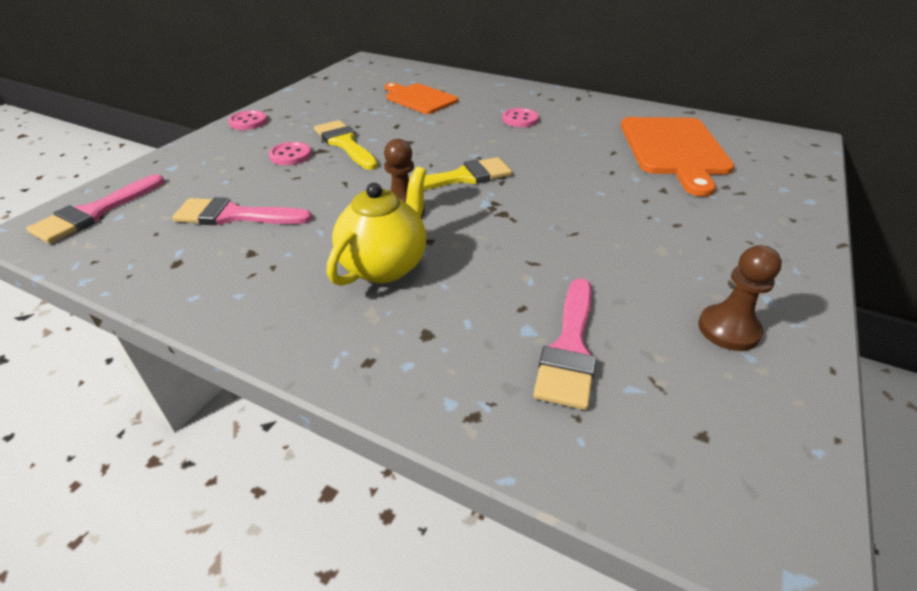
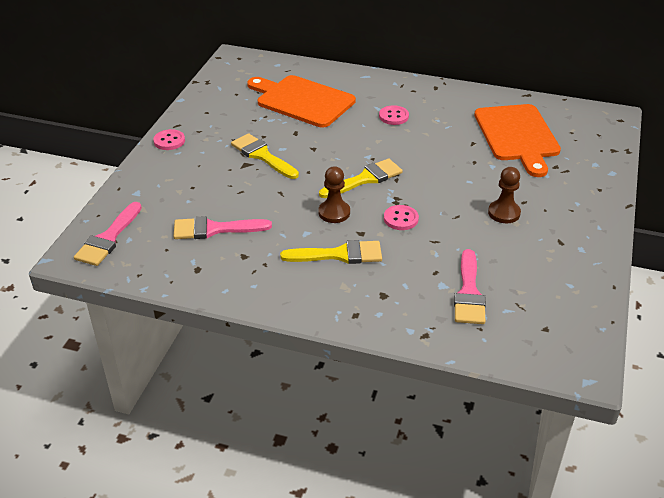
camera: 10 degrees left, 0 degrees up
(290, 155) = (225, 172): pink button -> pink button (401, 219)
(385, 266) = (339, 255): yellow teapot -> yellow brush
(419, 98) = (302, 100): orange cutting board -> orange cutting board, size x1.56
(728, 329) = (558, 270): brown pawn -> brown pawn (504, 213)

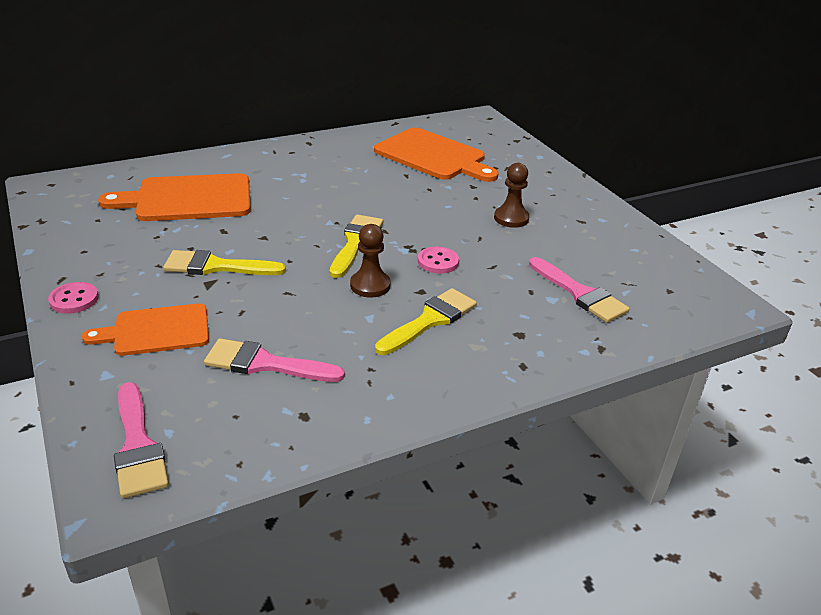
camera: 45 degrees left, 5 degrees down
(186, 180) = (156, 330): none -> orange cutting board
(214, 229) = (265, 364): pink brush -> pink brush turned 60 degrees clockwise
(393, 116) = (304, 179): pink button -> none

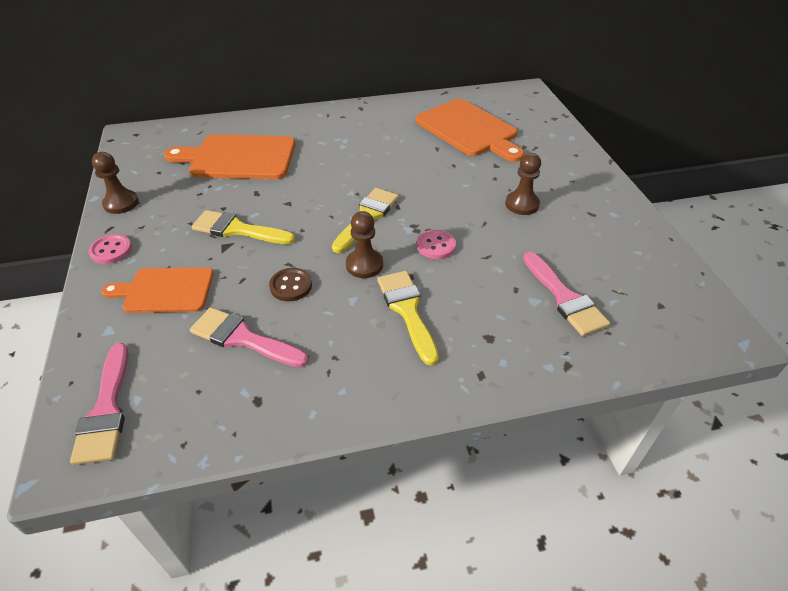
camera: 15 degrees right, 10 degrees up
(65, 253) = (121, 203): none -> brown pawn
(298, 312) = (291, 286): none -> brown button
(430, 320) = (407, 310): yellow brush -> yellow brush turned 75 degrees counterclockwise

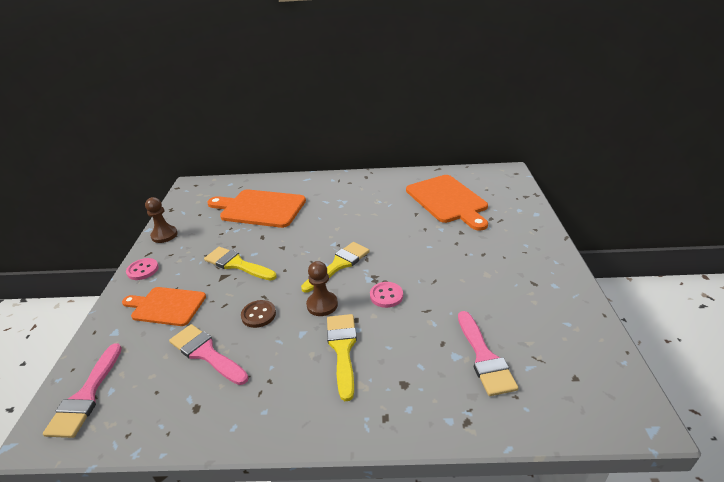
camera: 15 degrees right, 10 degrees down
(522, 204) = (472, 268): brown pawn -> none

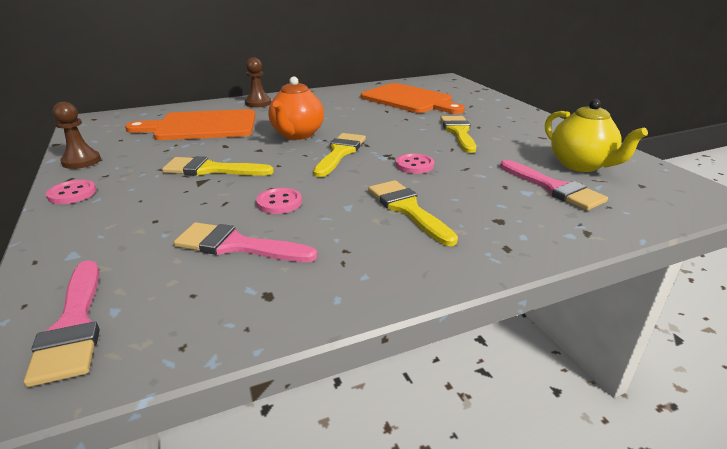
camera: 25 degrees left, 5 degrees down
(166, 306) = (138, 217): orange cutting board -> none
(258, 315) = (279, 202): brown button -> pink button
(321, 234) = (297, 135): none -> orange teapot
(322, 305) = (350, 182): brown pawn -> brown pawn (258, 103)
(458, 258) = (458, 132): none -> yellow brush
(537, 333) = (581, 165): none -> yellow teapot

